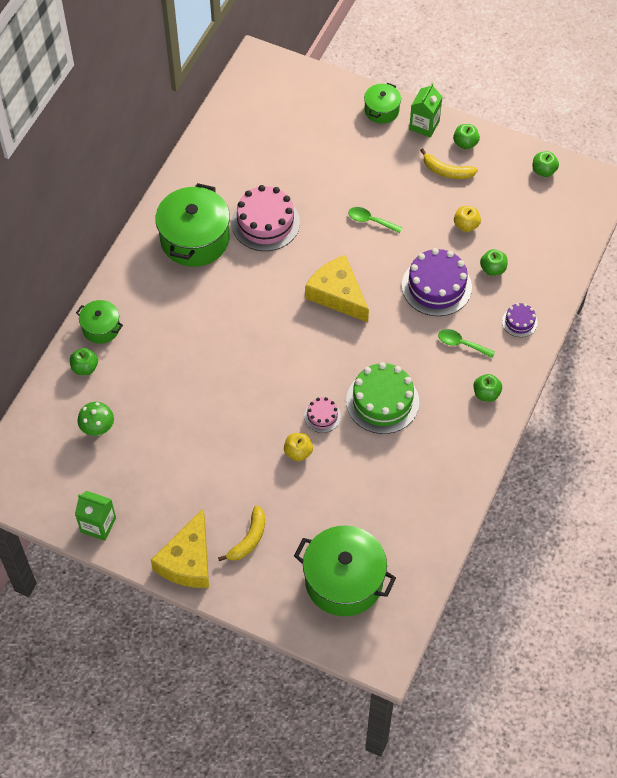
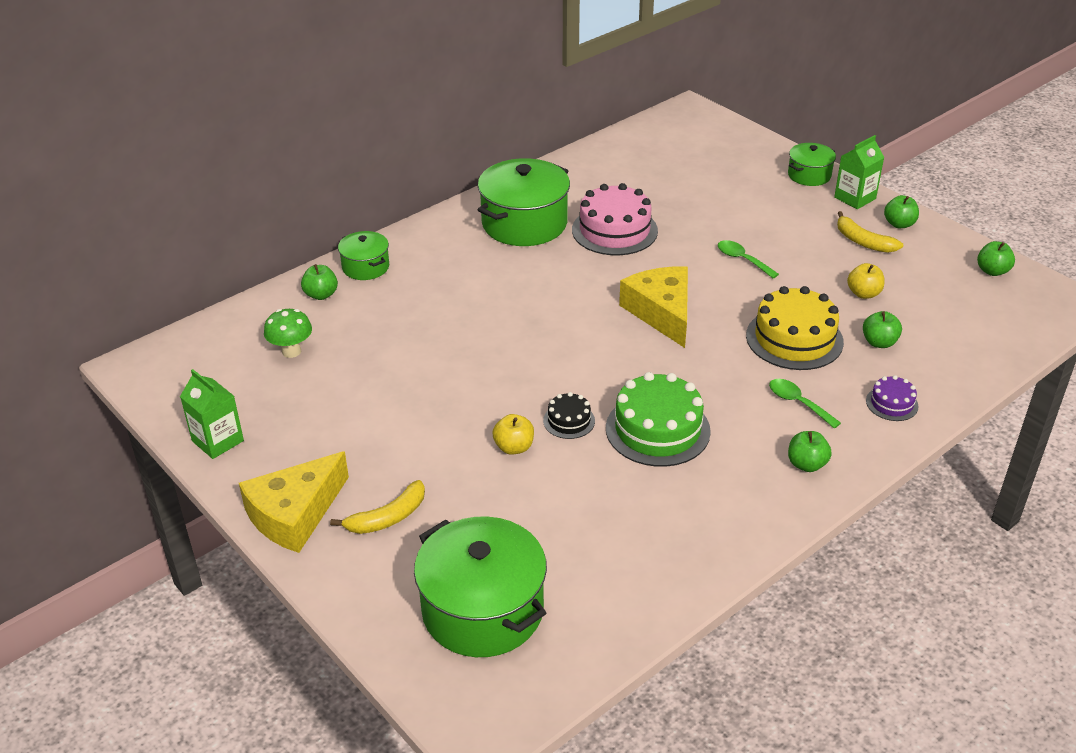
camera: 25 degrees right, 20 degrees down
(322, 416) = (569, 421): pink cake -> black cake
(436, 286) = (794, 339): purple cake -> yellow cake

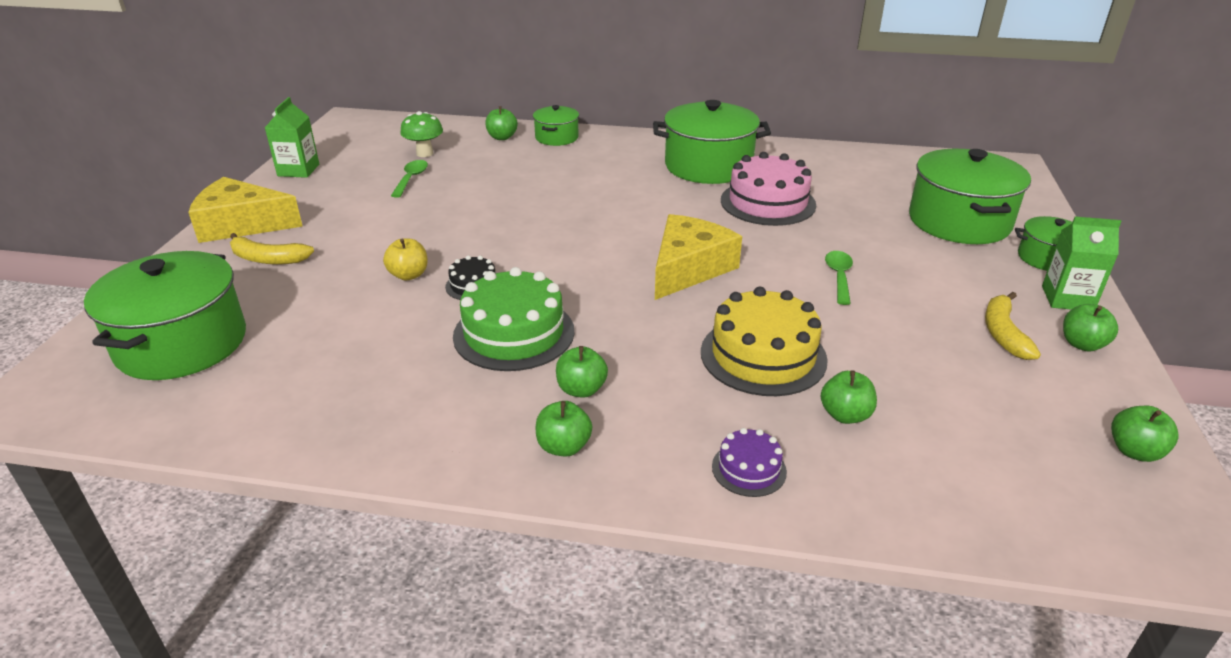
camera: 50 degrees right, 5 degrees down
(733, 175) = (959, 221): none -> green pot
(755, 430) = (581, 389): none -> green apple
(798, 403) = (660, 400): green spoon -> green spoon (411, 179)
(863, 293) = (913, 370): yellow apple -> none

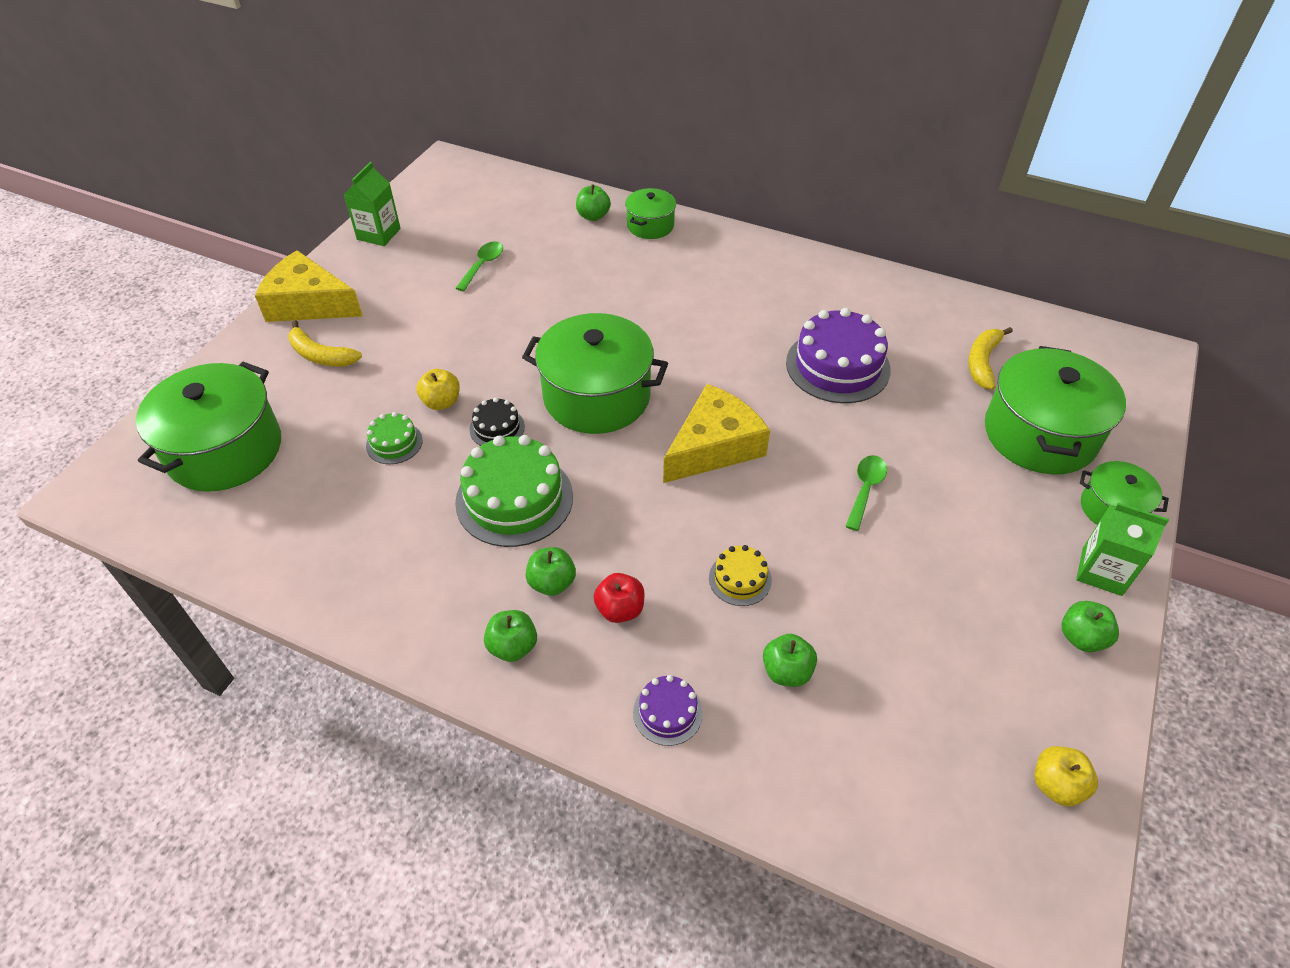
camera: 15 degrees right, 15 degrees up
(370, 311) = (394, 443): none -> green cake
(424, 153) = (507, 229): green mushroom -> none
(660, 398) = (620, 609): none -> red apple
(708, 166) = (796, 298): green pot -> green pot (597, 396)
(763, 355) = (740, 579): yellow cake -> yellow cake, size x0.50
(768, 202) = (837, 366): pink cake -> purple cake
(1003, 333) = (1003, 604): yellow banana -> yellow banana (982, 362)
(1134, 451) = (1056, 785): green apple -> yellow apple

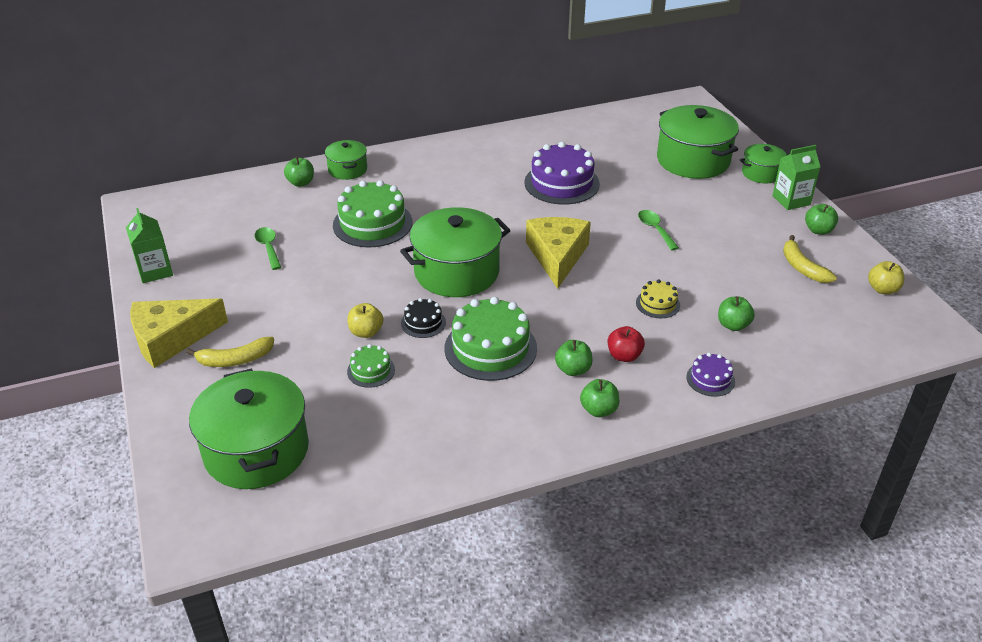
camera: 45 degrees left, 10 degrees down
(595, 295) = (372, 223): none -> green cake
(982, 362) = (626, 143): yellow banana -> yellow banana (802, 267)

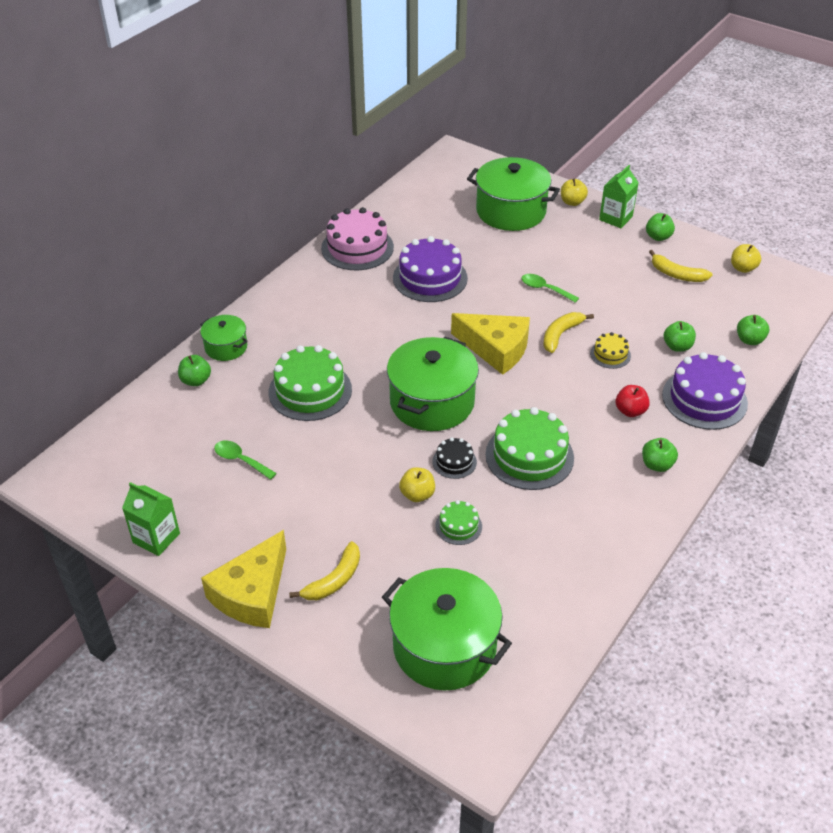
camera: 35 degrees left, 5 degrees up
(527, 140) = (357, 248): none -> pink cake
(557, 256) = (496, 349): yellow cheese -> yellow cheese turned 150 degrees clockwise
(573, 370) = (607, 442): green apple -> green apple (749, 340)
(628, 270) = (561, 335): none -> yellow banana
(710, 379) = (704, 399): purple cake -> purple cake, size x2.00
(761, 173) = (572, 202): green pot -> yellow apple

